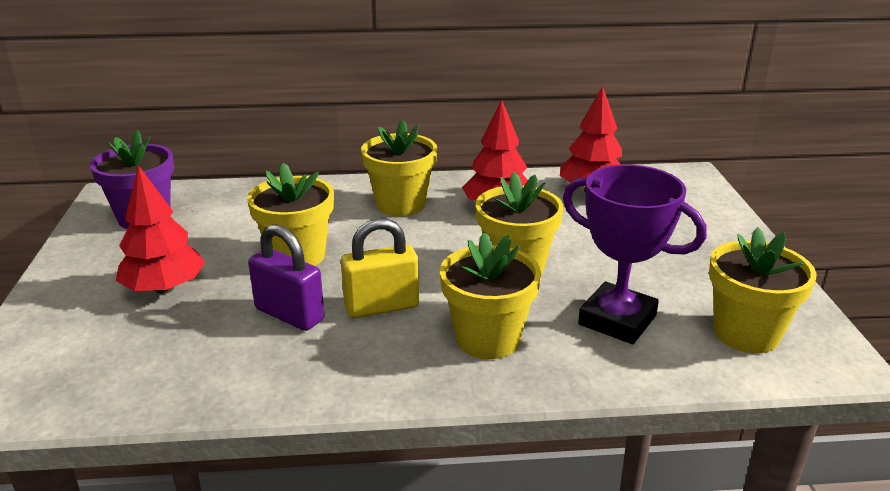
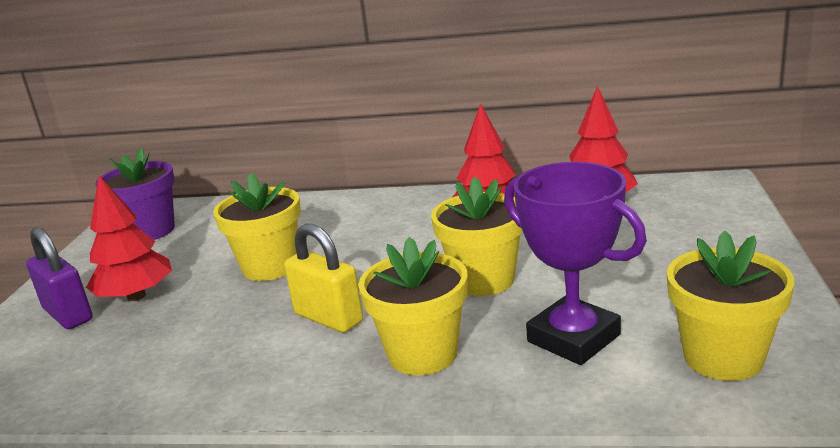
camera: 15 degrees right, 5 degrees down
(289, 314) = (237, 323): purple padlock -> purple padlock (68, 314)
(381, 307) = (328, 318): yellow padlock -> yellow padlock turned 45 degrees clockwise
(400, 205) = (392, 217): yellow flower pot -> none

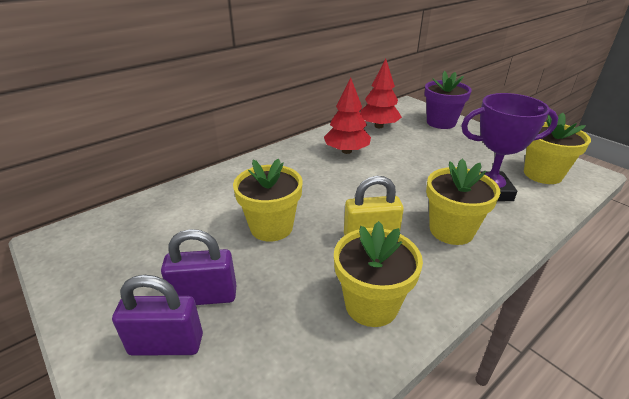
camera: 50 degrees left, 10 degrees up
(136, 296) = (205, 296): red tree -> purple padlock
(150, 231) = (109, 246): purple flower pot -> purple flower pot (441, 122)
(484, 280) = (404, 182): yellow flower pot -> yellow flower pot (371, 305)

